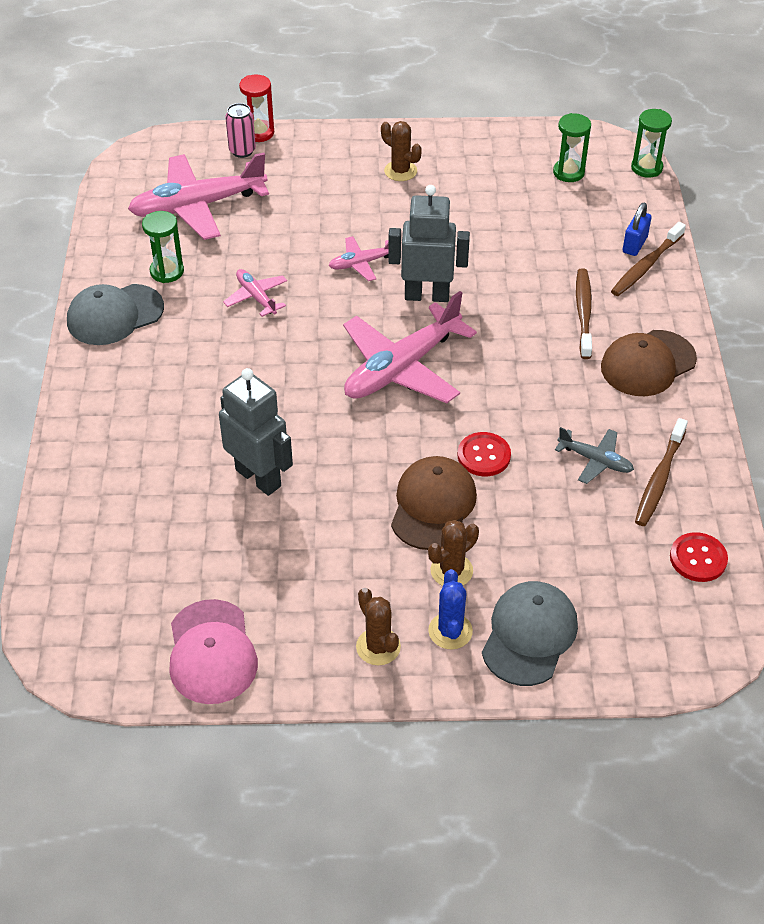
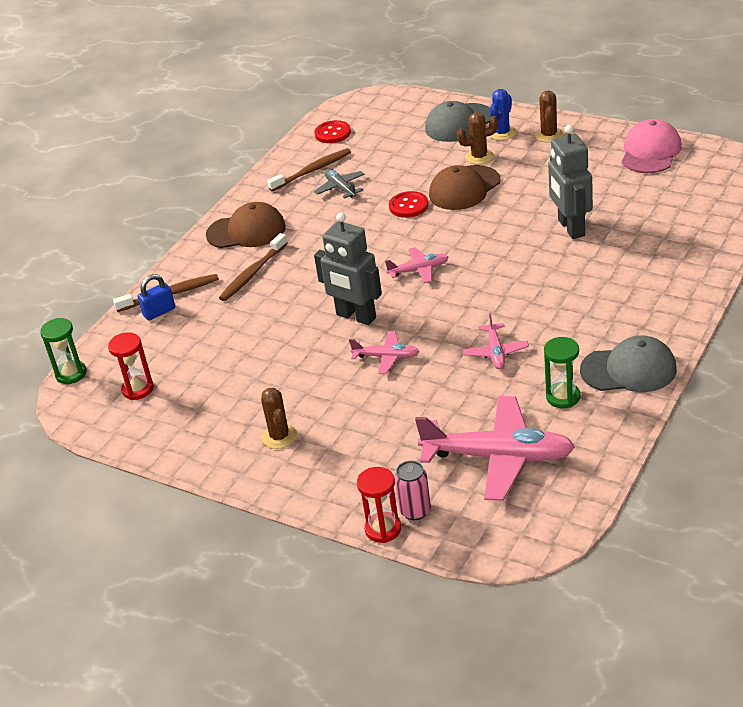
camera: 145 degrees left, 10 degrees down
(401, 368) = (419, 270): pink plane -> pink plane, size x0.49
(568, 172) = (138, 389): green hourglass -> red hourglass

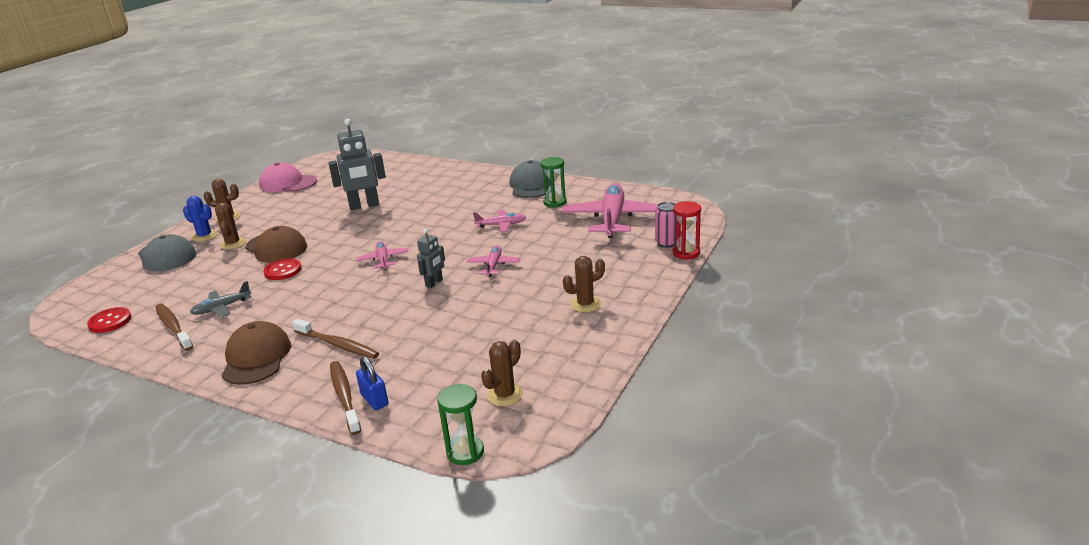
camera: 95 degrees left, 10 degrees down
(138, 389) = (505, 395): red hourglass -> brown cactus
(355, 316) = (434, 283): grey robot -> grey robot, size x0.55

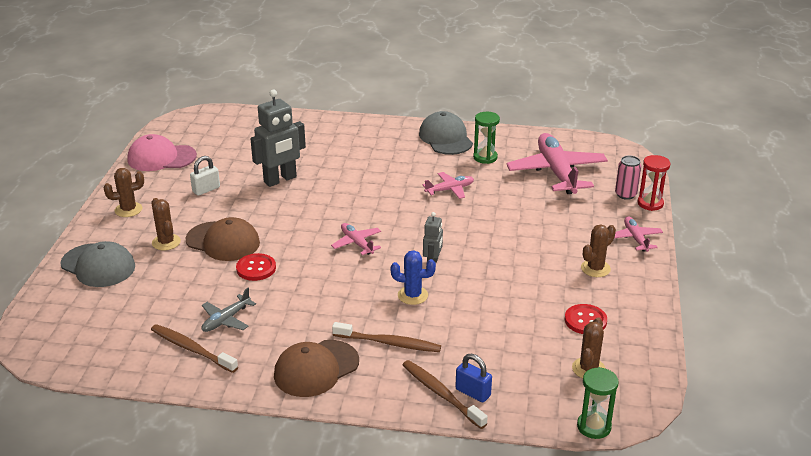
camera: 20 degrees left, 5 degrees up
(110, 321) = (109, 353): red button -> red button (585, 321)
(205, 236) = (122, 236): blue cactus -> blue cactus (412, 295)
(256, 357) = (316, 369): brown cap -> brown cap turned 105 degrees counterclockwise
(299, 208) = (206, 189): none -> white padlock
(493, 265) = (477, 237): pink plane -> pink plane (635, 238)

